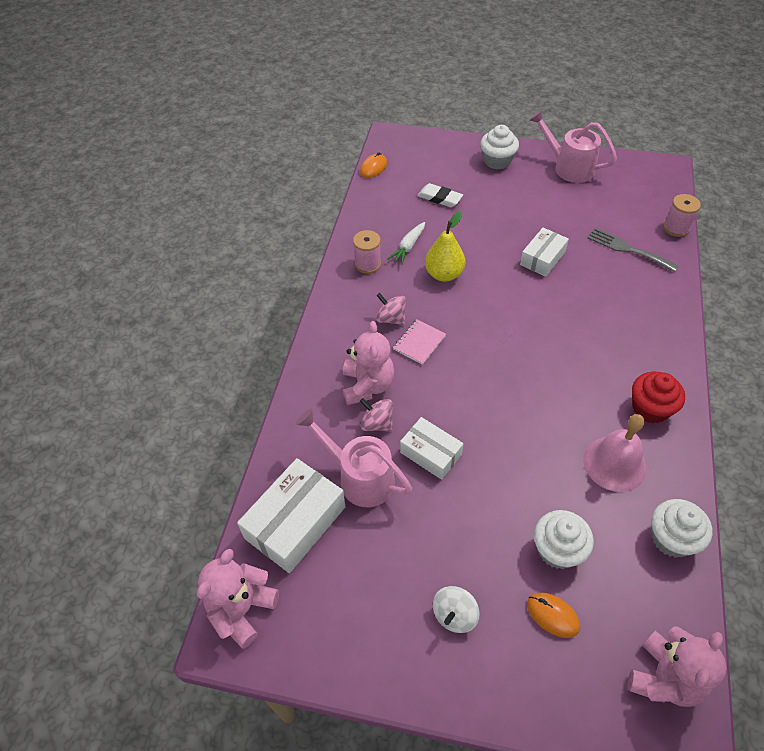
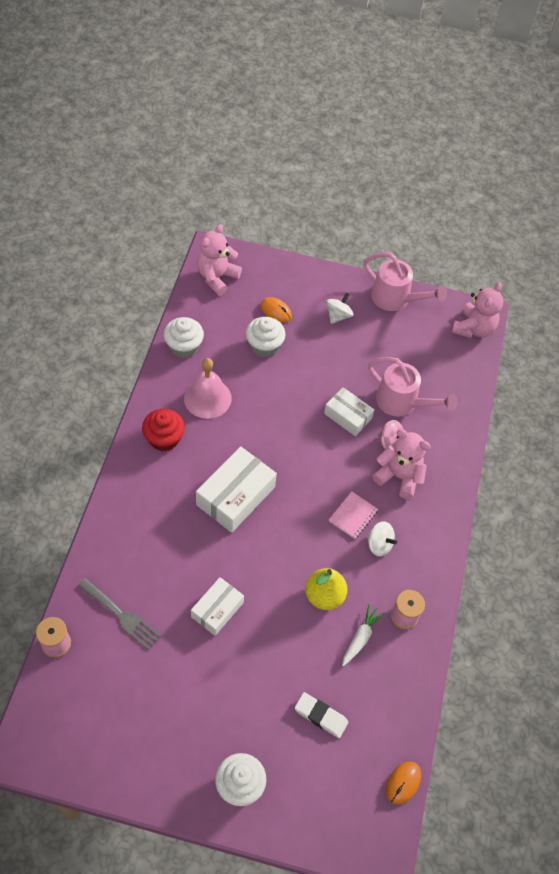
camera: 175 degrees right, 5 degrees up
(295, 522) = (446, 376): white box -> white box (236, 496)
(367, 386) = (399, 476): pink teddy bear -> pink teddy bear turned 120 degrees clockwise
(391, 318) = (379, 544): pink spinning top -> white spinning top
(568, 167) = (150, 763): pink watering can -> pink watering can (396, 299)

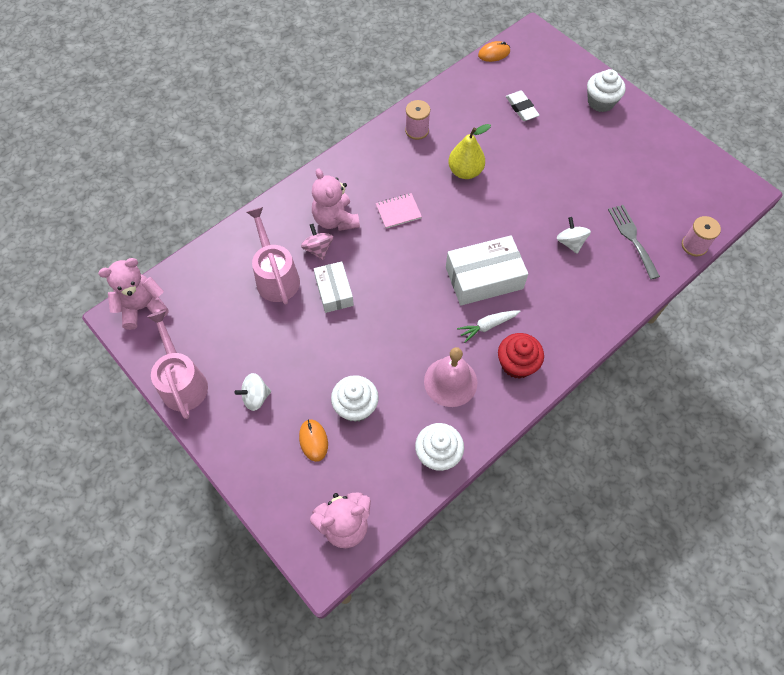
camera: 140 degrees left, 5 degrees up
(217, 610) = (553, 204): white box -> none
(360, 638) = (459, 134): white carrot -> white carrot (487, 326)
(379, 544) = (395, 182): white spinning top -> white spinning top (570, 242)

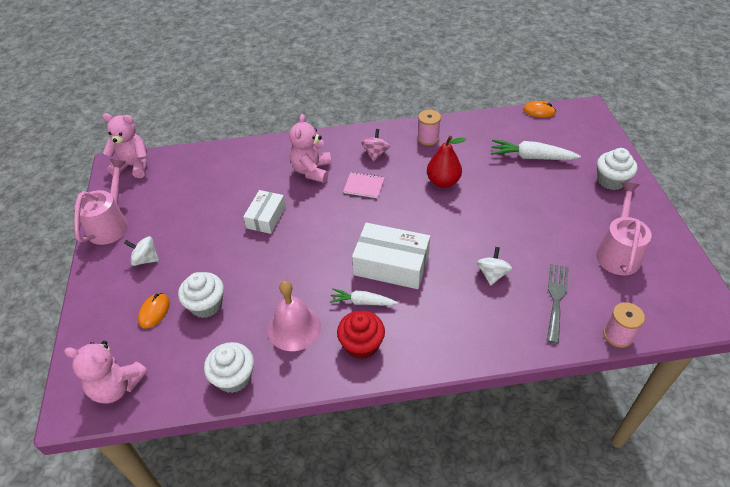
camera: 35 degrees right, 15 degrees down
(275, 276) = (235, 187): pink watering can -> pink watering can (618, 252)
(318, 249) = (281, 184): pink spinning top -> pink spinning top (375, 153)
(465, 171) = (443, 181): yellow pear -> red pear
(521, 108) = (531, 157): white eraser -> white carrot

